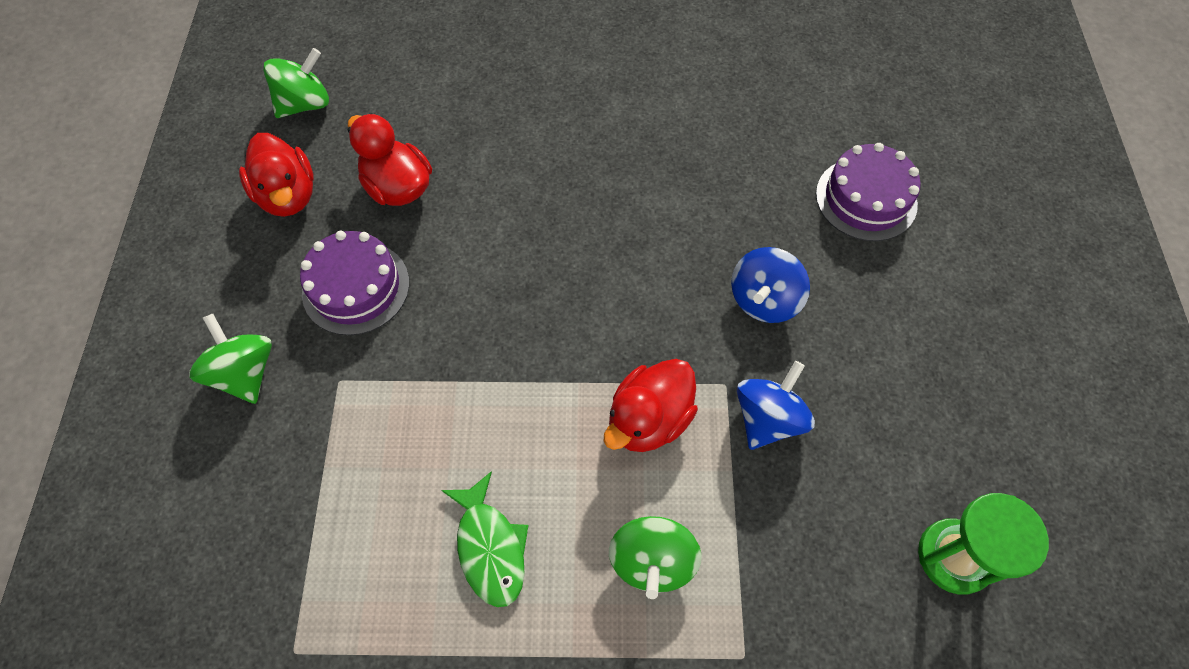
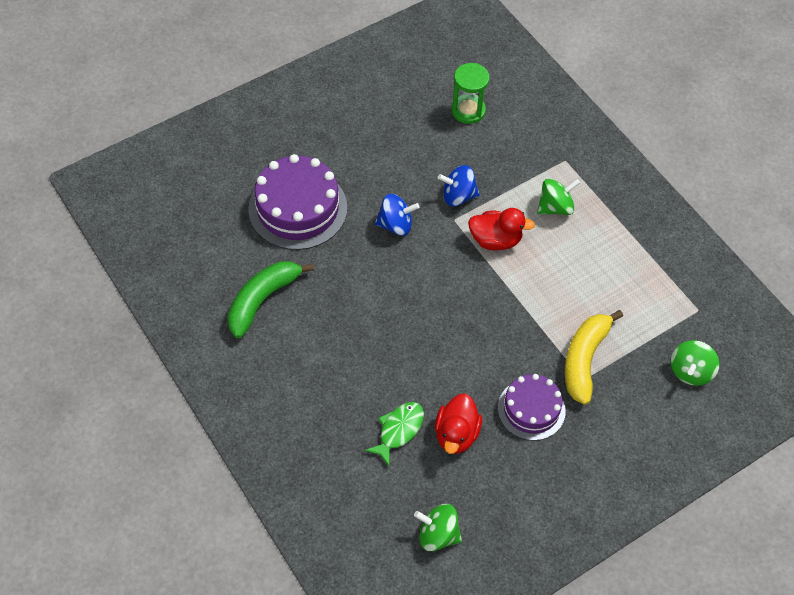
camera: 125 degrees left, 5 degrees down
(245, 373) = (615, 425): green spinning top -> green spinning top (690, 371)
(288, 195) = (506, 489): red duck -> none
(364, 404) = (584, 360): none -> yellow banana
(490, 547) = (600, 267): green fish -> green fish (398, 430)
(736, 95) = (262, 300): none -> green banana
(866, 199) = (298, 208): purple cake -> purple cake, size x1.60

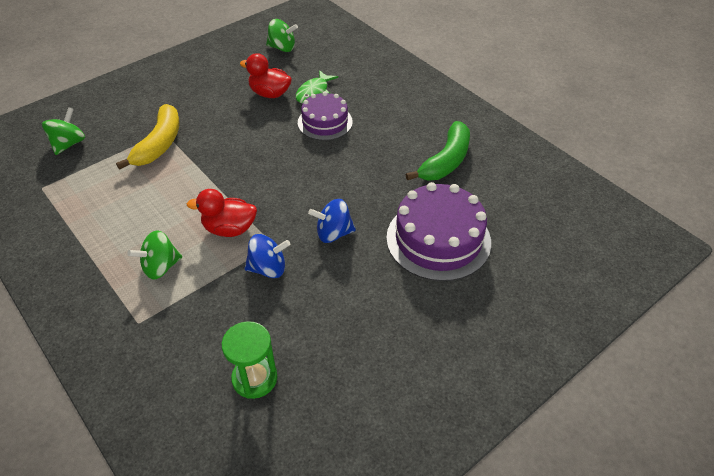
camera: 175 degrees right, 10 degrees down
(456, 434) = (270, 93): red duck -> red duck turned 75 degrees counterclockwise
(531, 409) = (210, 111): purple cake -> purple cake (325, 122)

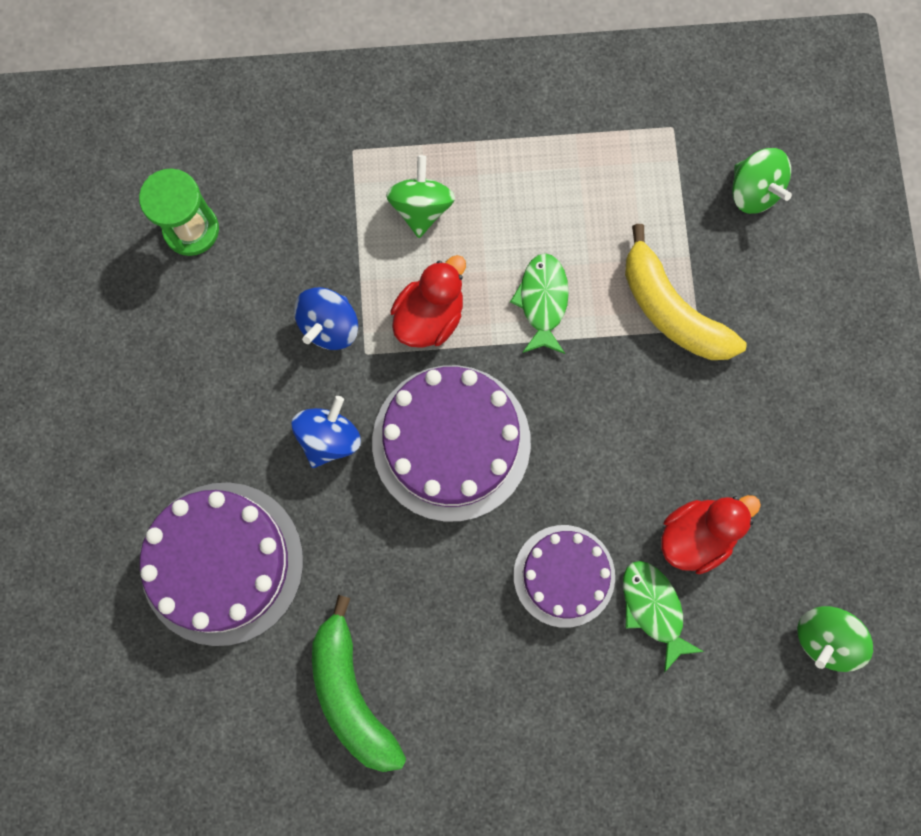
camera: 125 degrees right, 30 degrees up
(187, 190) = (542, 301): none -> green fish
(294, 186) = (451, 442): none -> purple cake

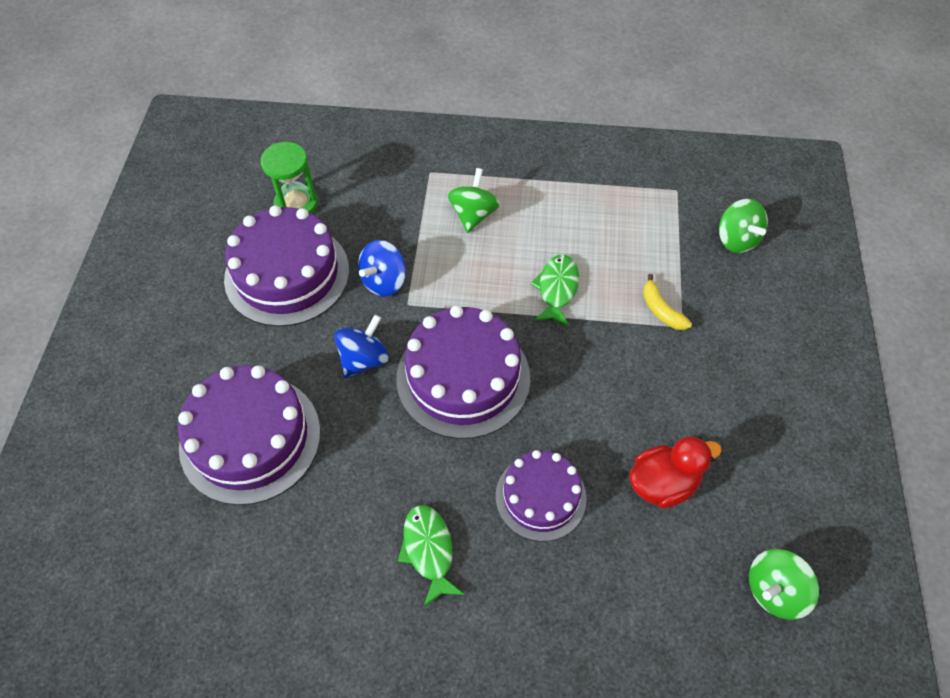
camera: 10 degrees right, 20 degrees down
(207, 336) = (287, 274): none -> purple cake
(351, 693) = (332, 564): green banana -> none
(429, 317) = (464, 286): red duck -> none
(653, 608) = (617, 538): green fish -> green fish (429, 550)
(671, 310) = (661, 310): yellow banana -> yellow banana, size x0.53

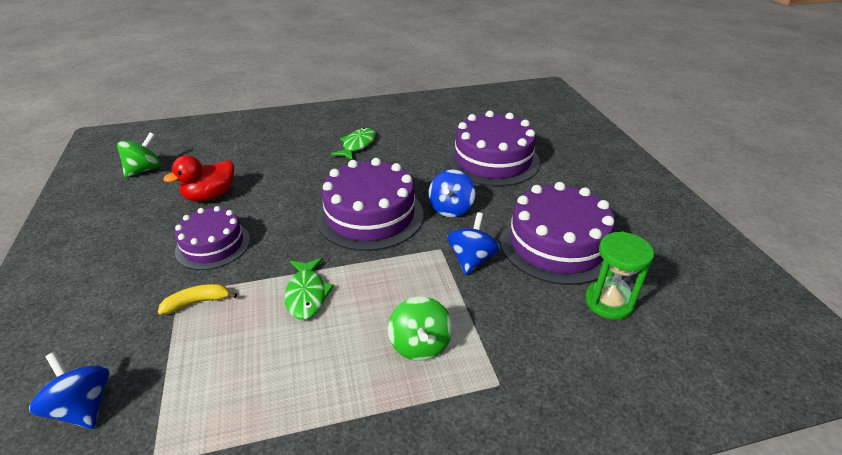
camera: 160 degrees right, 20 degrees down
(429, 550) = (357, 145): green fish -> green fish turned 120 degrees counterclockwise
(540, 497) = (296, 175): purple cake -> purple cake (213, 245)
(661, 310) = (198, 302): yellow banana -> yellow banana turned 60 degrees counterclockwise
(736, 239) = (83, 407): green spinning top -> blue spinning top

